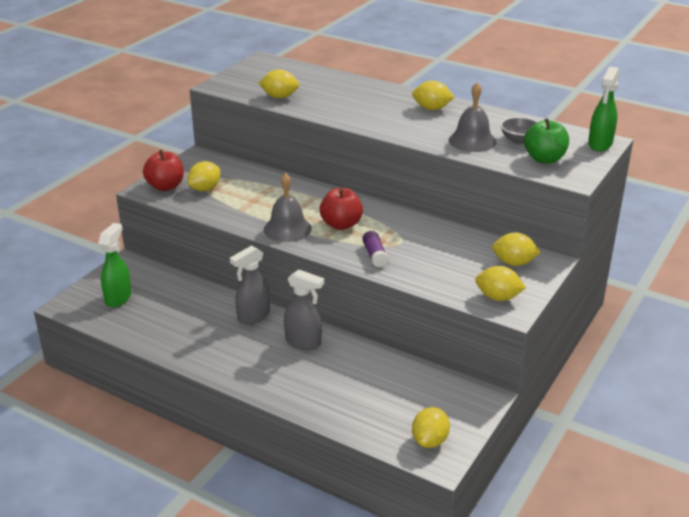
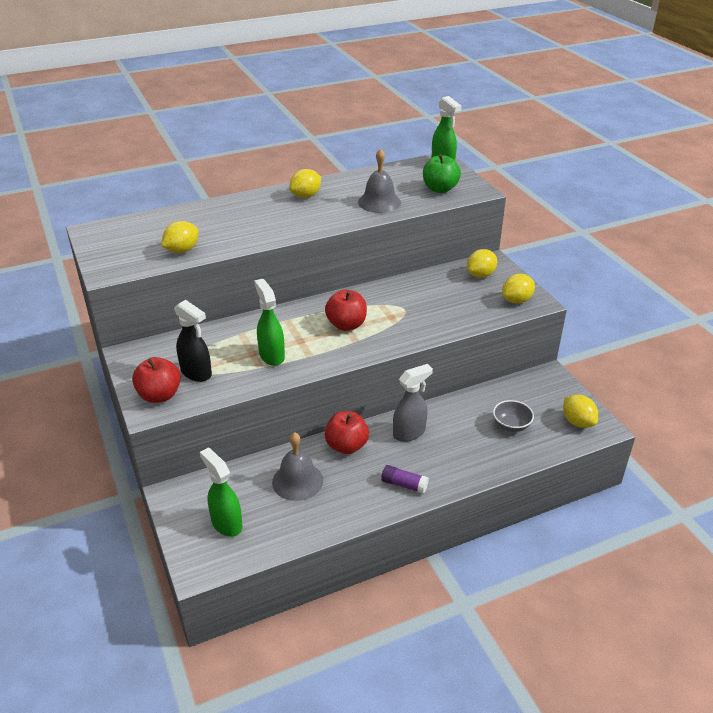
camera: 55 degrees left, 5 degrees up
(205, 189) = (196, 373): yellow lemon -> black spray bottle
(253, 316) = (346, 446): grey spray bottle -> red apple
(260, 209) = (271, 355): none -> green spray bottle
(287, 229) = (321, 354): grey bell -> grey bell (297, 481)
(375, 255) = (409, 328): purple glue stick -> purple glue stick (404, 485)
(519, 140) = (401, 186): grey bowl -> grey bowl (511, 425)

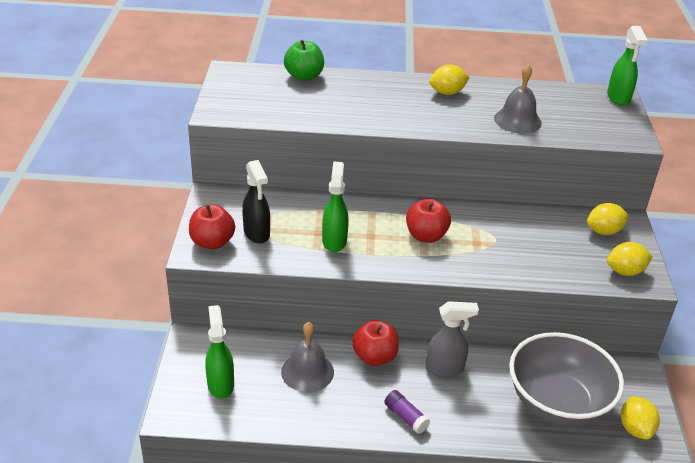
camera: 25 degrees right, 0 degrees up
(182, 250) = (293, 112): yellow lemon -> none
(440, 189) = (593, 125): green apple -> green apple (304, 76)
(511, 425) = (557, 403): grey bowl -> grey bowl, size x2.40

